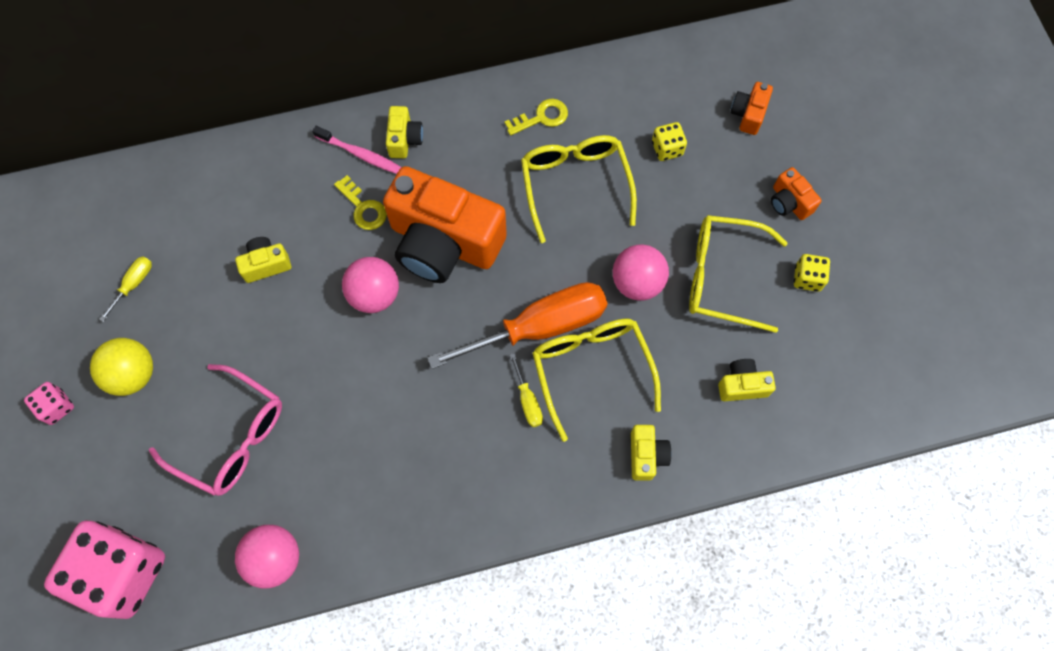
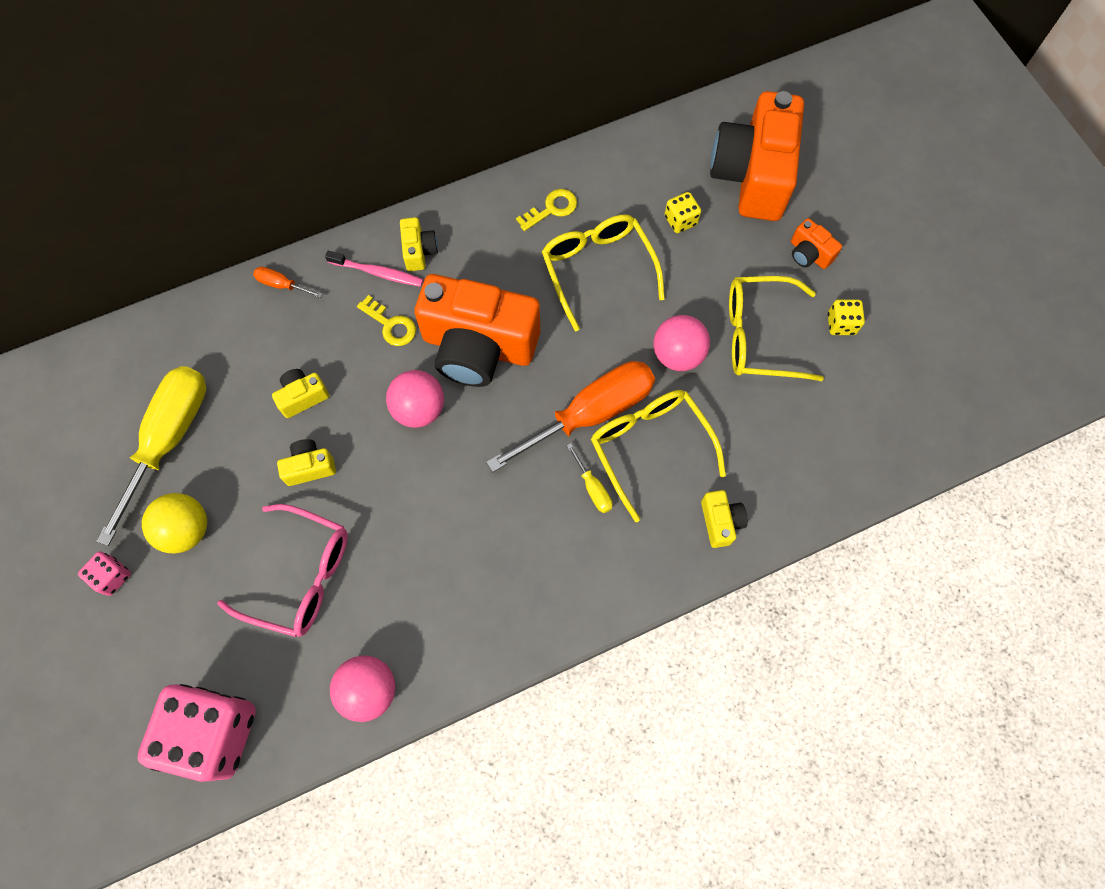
camera: 10 degrees left, 0 degrees up
(134, 284) = (170, 439): yellow screwdriver -> yellow screwdriver, size x2.41
(267, 152) = (282, 285): none -> orange screwdriver
(742, 385) = (799, 437): yellow camera -> yellow camera (310, 467)
(748, 114) = (752, 175): orange camera -> orange camera, size x2.39

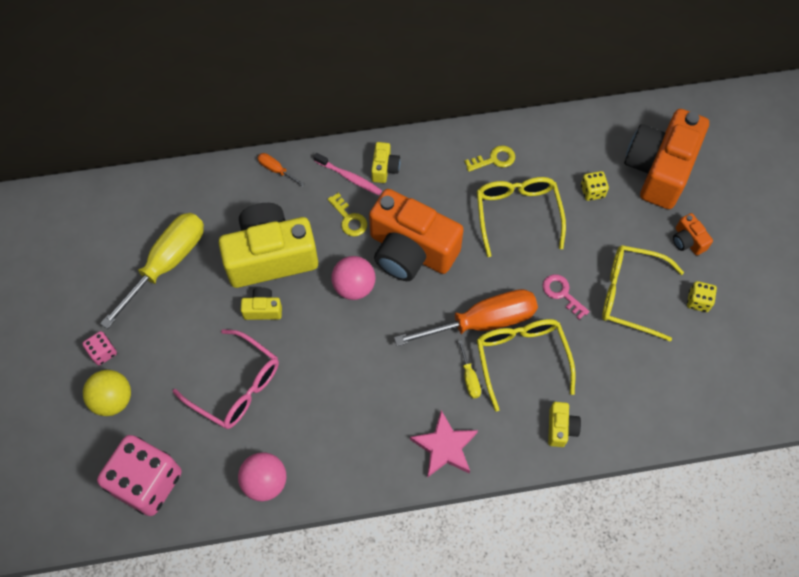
camera: 15 degrees right, 5 degrees down
(186, 530) = (163, 332): yellow ball -> yellow ball (113, 399)
(303, 397) = (270, 256): yellow camera -> yellow camera, size x2.39
(585, 583) = (445, 447): none -> pink star
(677, 355) = (562, 294): pink ball -> pink key

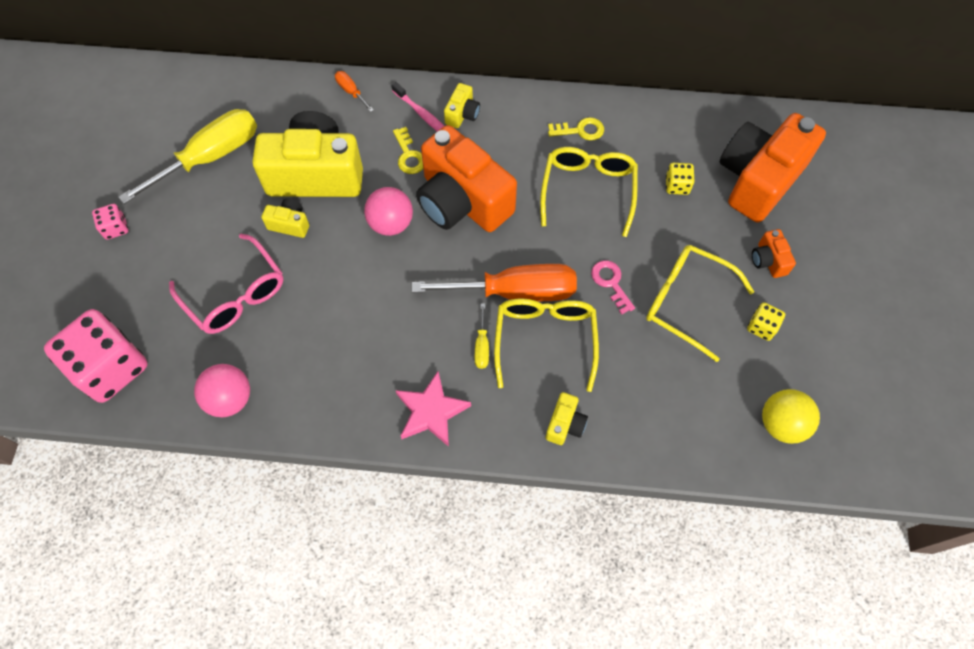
camera: 15 degrees right, 0 degrees up
(113, 399) = (108, 276): yellow ball -> yellow ball (781, 424)

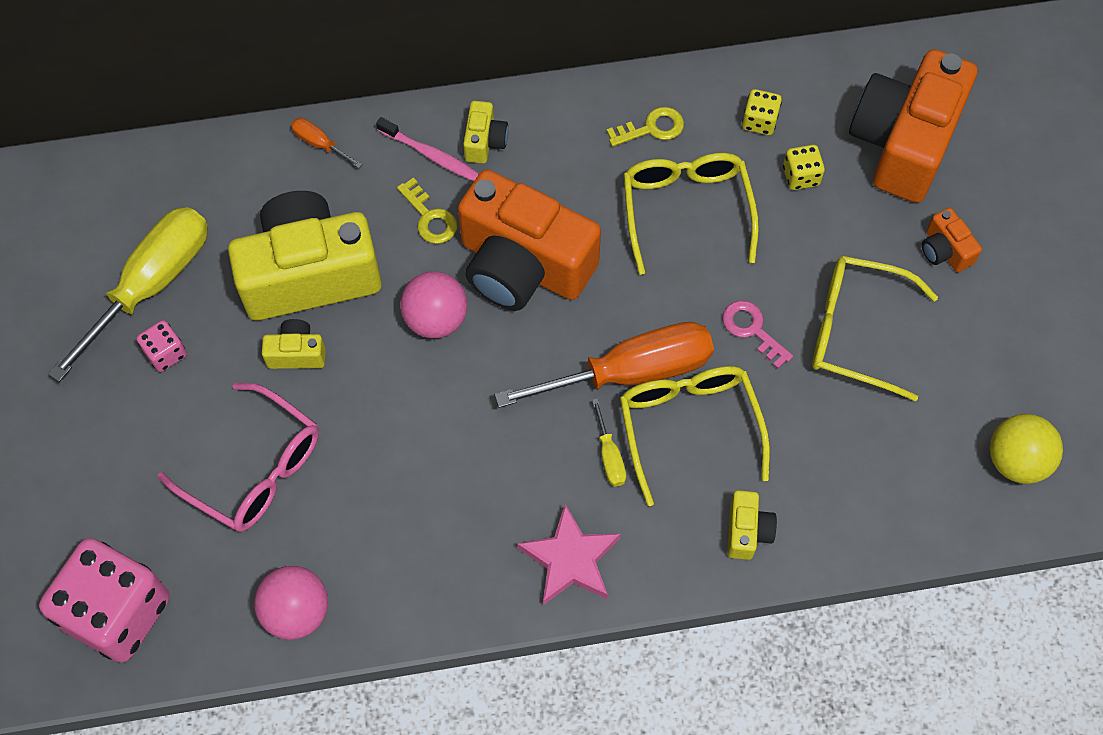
camera: 15 degrees left, 0 degrees up
(115, 228) = (52, 418): pink dice -> pink dice (166, 353)
(761, 327) = (959, 341): yellow dice -> yellow dice (759, 121)

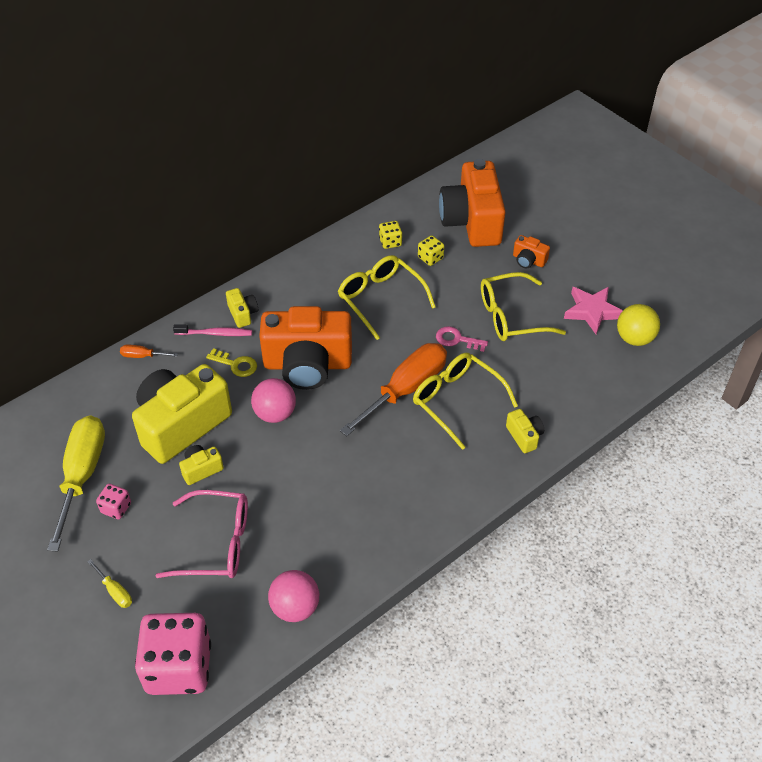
camera: 30 degrees left, 15 degrees down
(570, 559) = (438, 498): pink star -> pink star (592, 311)
(609, 456) = (423, 436): yellow screwdriver -> yellow screwdriver (115, 591)
(651, 128) = (334, 269): yellow key -> none

